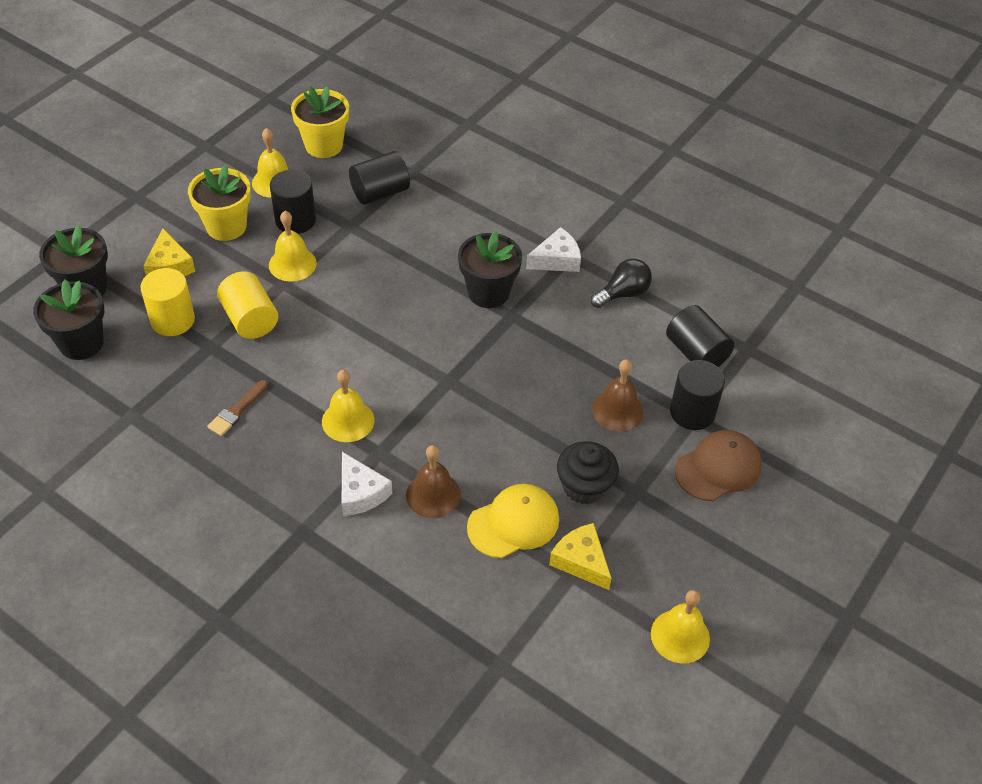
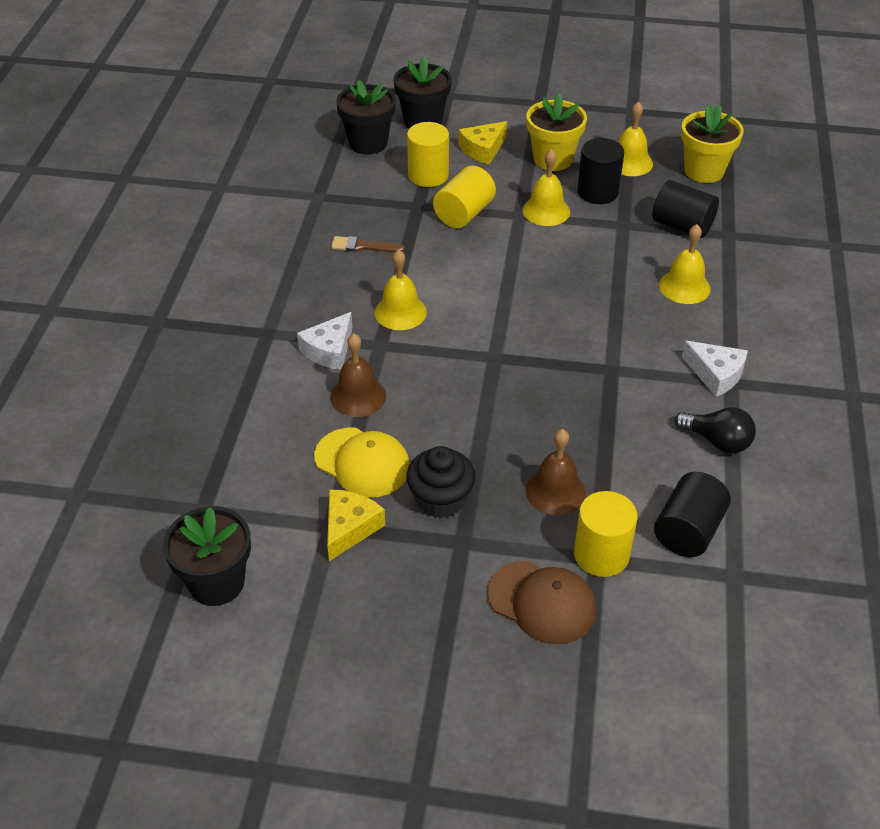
camera: 65 degrees right, 5 degrees down
(488, 292) = (626, 342): black flower pot -> black flower pot (216, 583)
(680, 636) = (307, 638): yellow bell -> yellow bell (684, 287)
(692, 412) = (601, 554): black cylinder -> yellow cylinder

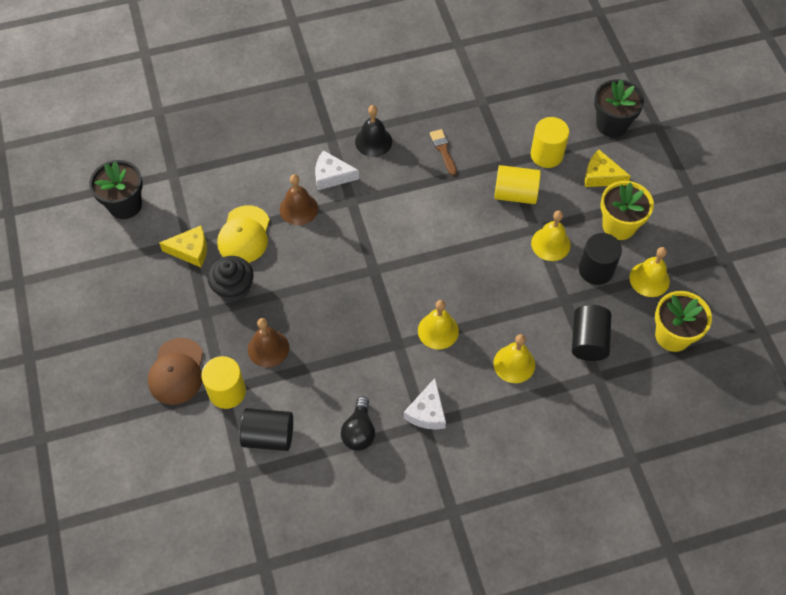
camera: 65 degrees right, 15 degrees up
(305, 298) = (373, 141): none -> black bell
(368, 143) = (561, 103): black flower pot -> none
(400, 312) = (388, 199): yellow bell -> yellow bell (438, 330)

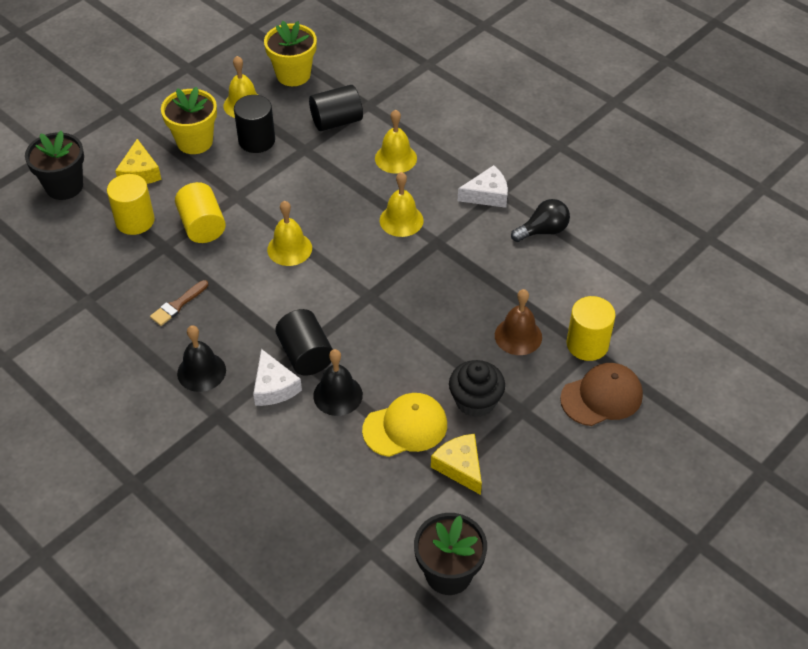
camera: 120 degrees left, 10 degrees down
(268, 436) = (601, 291): black cylinder -> black cylinder (305, 355)
(298, 209) = (338, 395): brown bell -> black bell
(550, 244) = (247, 179): yellow bell -> yellow bell (289, 248)

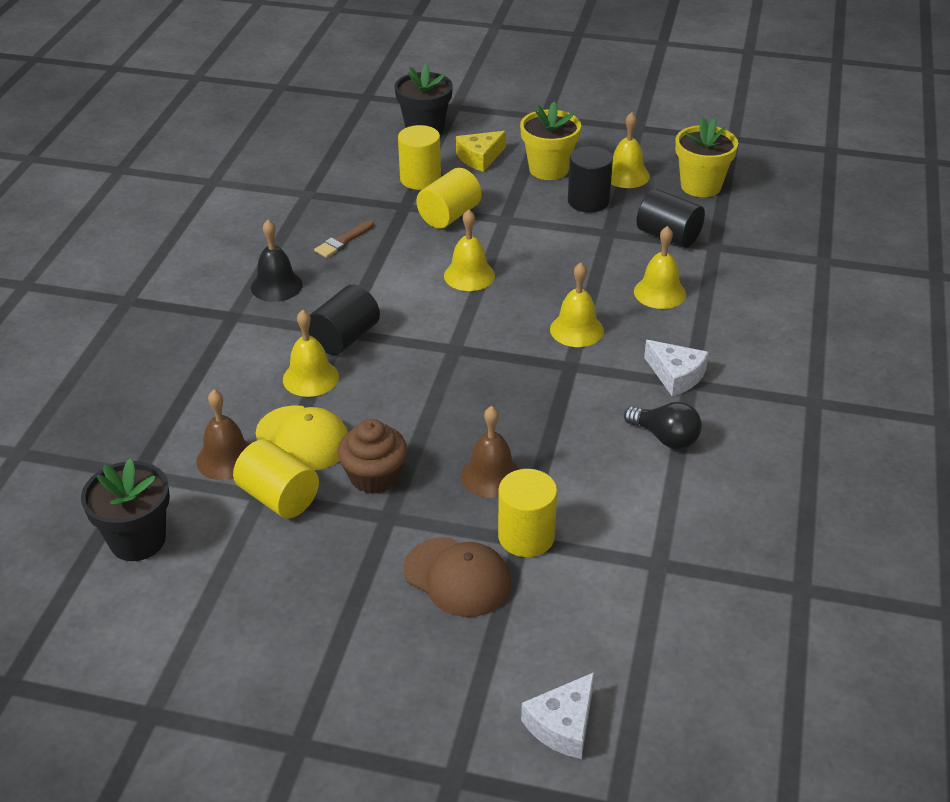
camera: 60 degrees right, 10 degrees down
(178, 305) = (343, 241): brown brush -> brown brush turned 60 degrees counterclockwise
(274, 387) = (290, 334): white cheese -> white cheese (563, 725)
(338, 395) = (310, 378): black bell -> yellow bell
(394, 484) = (226, 459): none -> brown bell
(460, 467) = (278, 497): yellow cheese -> yellow cylinder
(475, 401) = (374, 476): black cupcake -> brown cupcake

